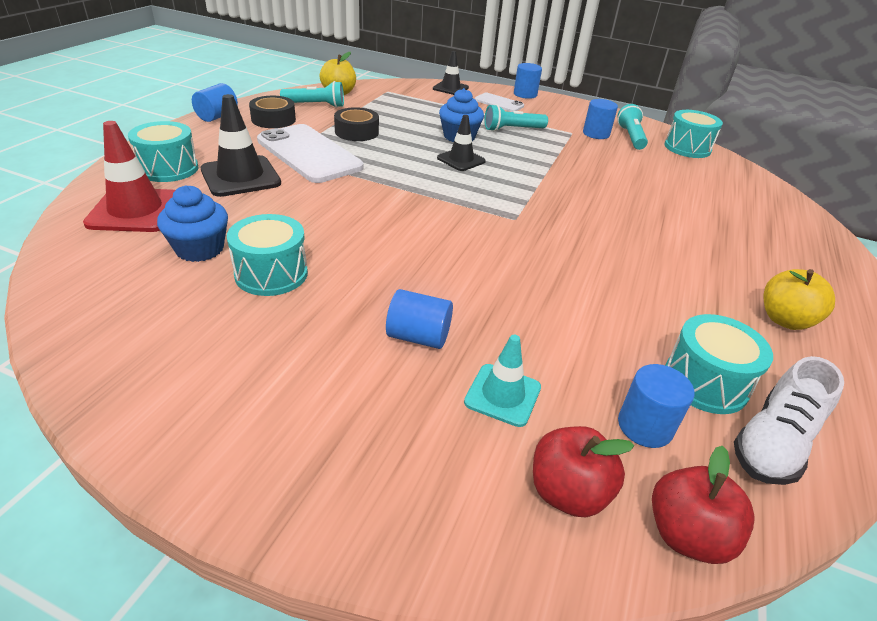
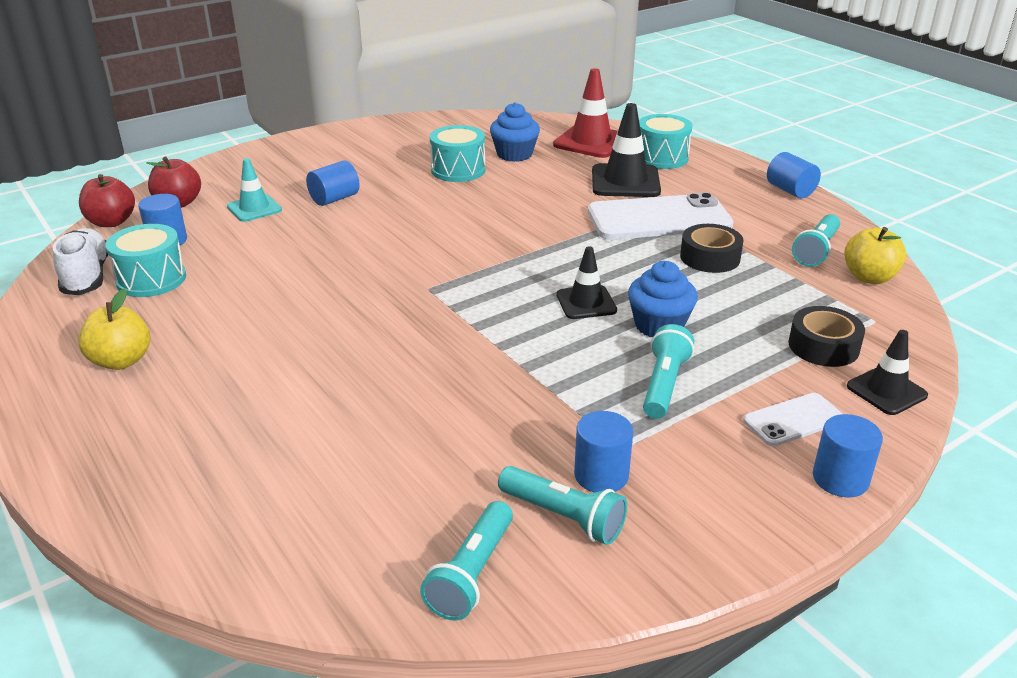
camera: 125 degrees right, 5 degrees down
(273, 119) = (770, 217): black tape -> black tape (823, 346)
(687, 148) = (471, 574): turquoise drum -> turquoise flashlight

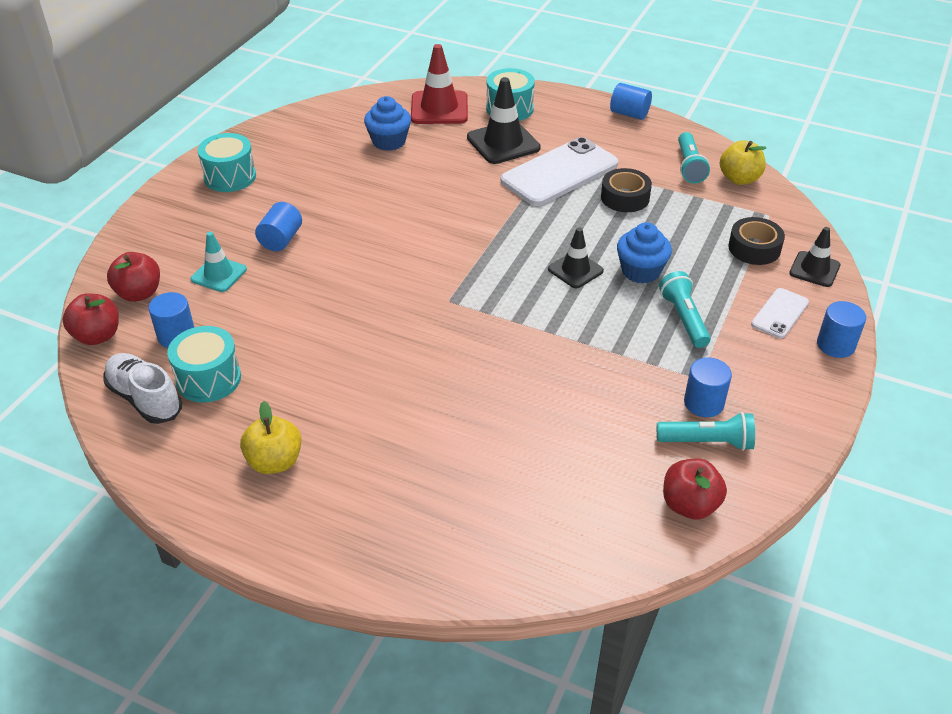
camera: 30 degrees left, 10 degrees up
(458, 170) = (357, 174): turquoise drum -> turquoise drum (230, 177)
(471, 574) = (689, 505): turquoise flashlight -> red apple

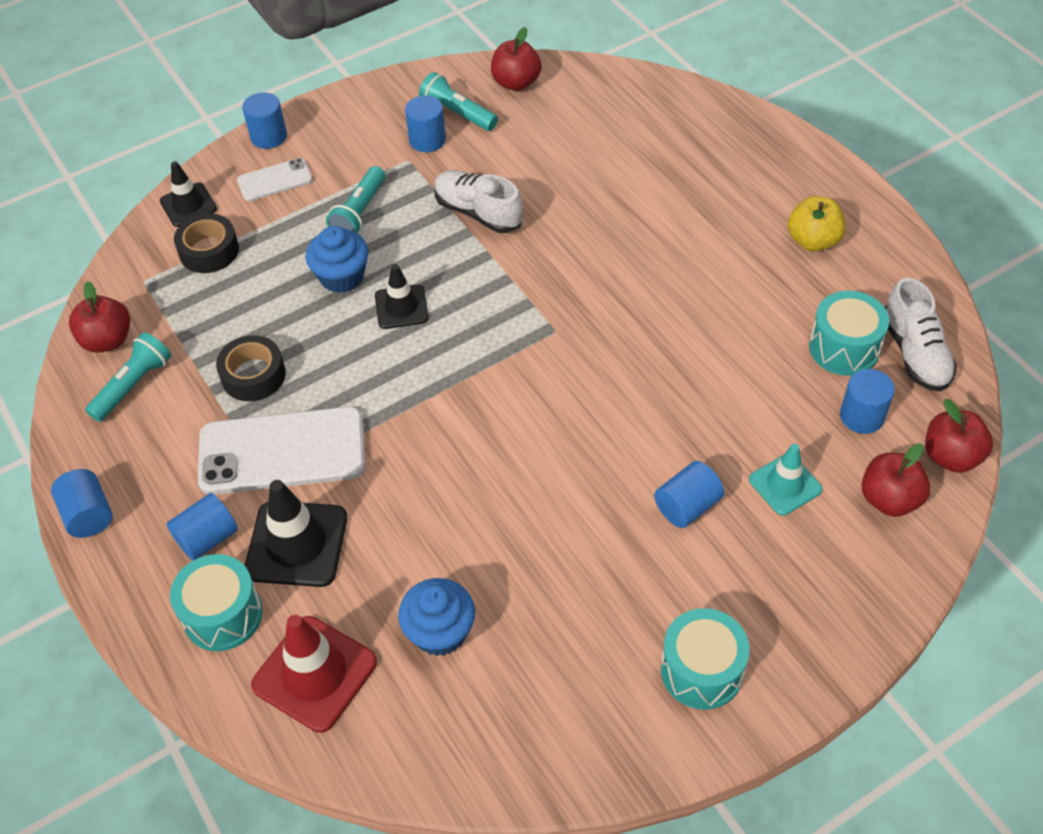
camera: 145 degrees left, 10 degrees up
(554, 128) = (207, 538): none -> blue cylinder
(591, 359) = (478, 212): none -> white shoe
(739, 179) = (107, 340): yellow apple -> red apple

